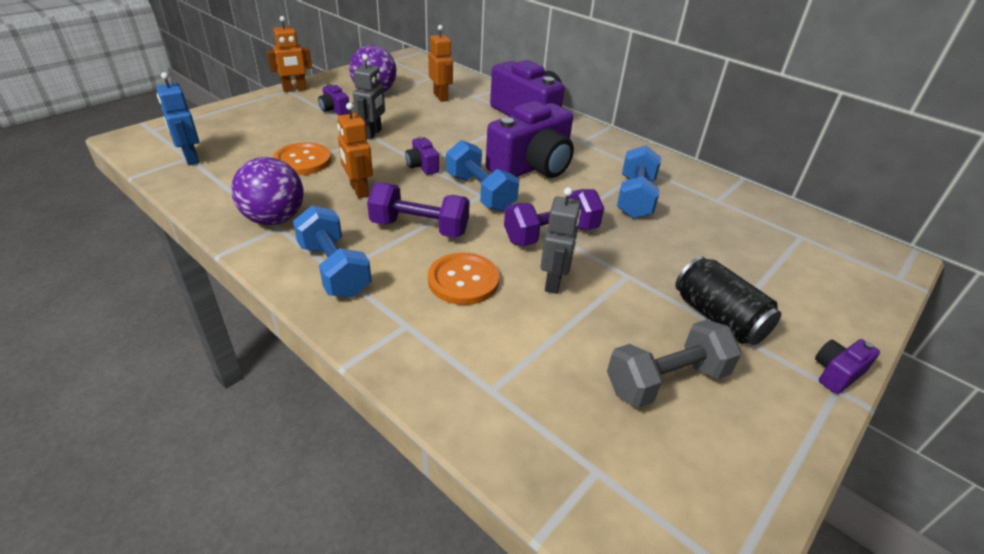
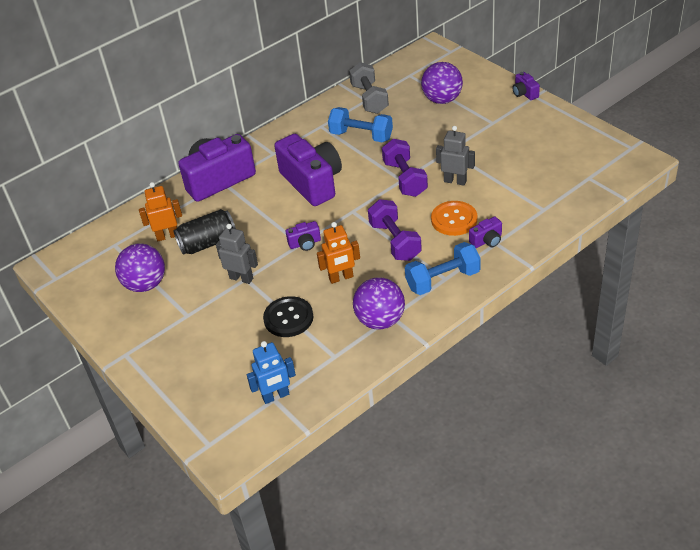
camera: 75 degrees left, 5 degrees up
(295, 89) = (125, 348): orange robot -> none
(303, 161) = (288, 318): orange button -> black button
(334, 110) = (184, 310): purple camera -> purple camera (487, 240)
(419, 228) = (395, 241): purple dumbbell -> purple dumbbell turned 45 degrees counterclockwise
(480, 192) = (349, 211): blue dumbbell -> none
(666, 380) = (533, 148): grey dumbbell -> grey dumbbell (369, 99)
(718, 318) = (485, 122): black can -> black can (208, 243)
(756, 269) = (442, 100): none -> purple ball

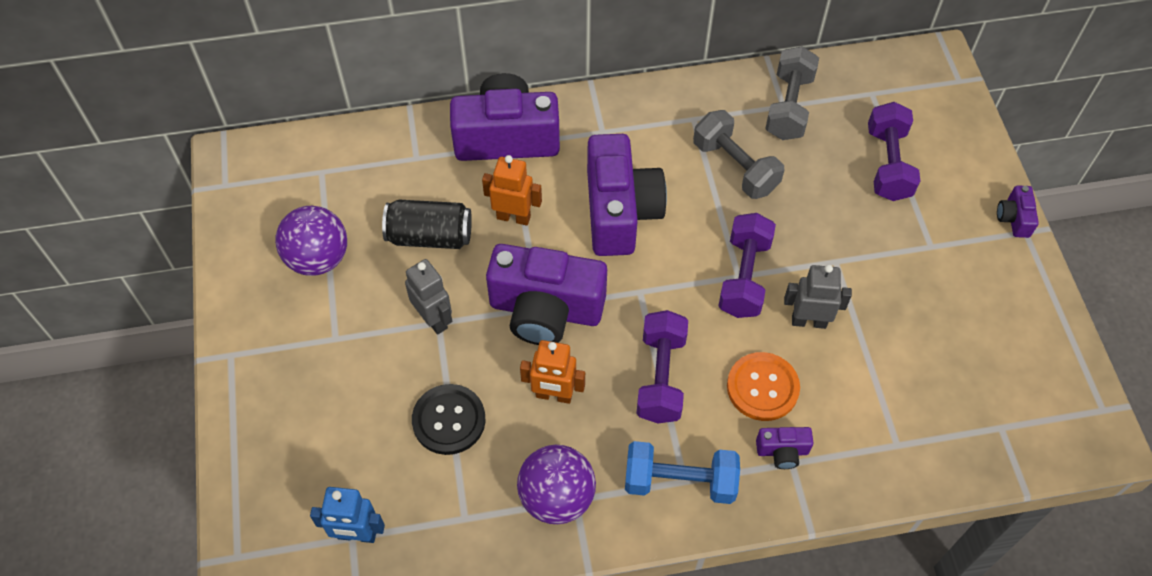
camera: 25 degrees right, 15 degrees up
(167, 236) = (390, 195): orange robot -> orange robot (513, 217)
(305, 243) = (545, 310): purple camera -> purple camera, size x2.32
(361, 136) = (735, 167): blue dumbbell -> grey dumbbell
(442, 100) = (887, 164): purple ball -> purple dumbbell
(455, 181) = (809, 321): grey robot -> grey robot turned 45 degrees counterclockwise

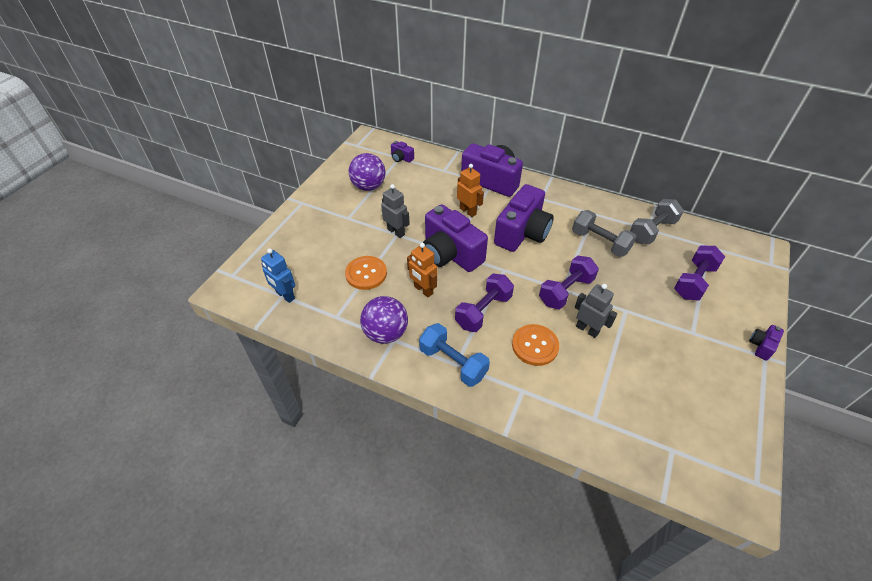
camera: 35 degrees right, 10 degrees down
(430, 236) = (423, 200): black can -> none
(434, 319) = (396, 232): grey robot -> grey robot turned 45 degrees counterclockwise
(449, 420) = (366, 274): black button -> orange button
(735, 167) = (600, 242): grey dumbbell -> grey dumbbell turned 45 degrees counterclockwise
(782, 451) = (521, 382): purple camera -> purple camera (401, 158)

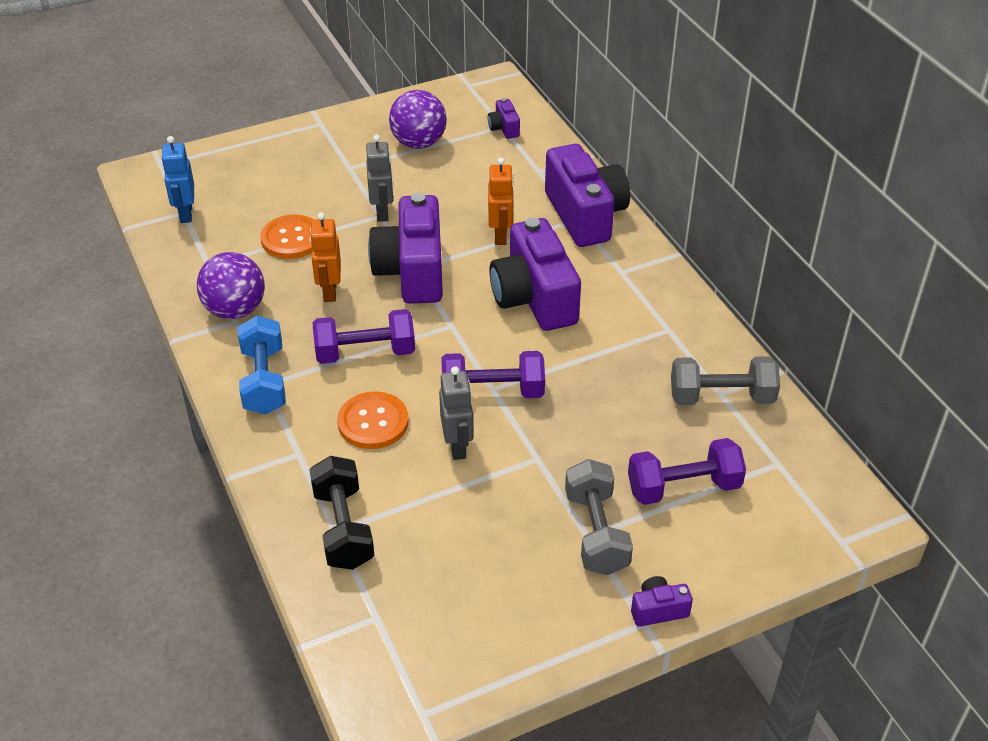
camera: 40 degrees right, 5 degrees down
(522, 233) = (534, 298): purple camera -> purple camera turned 90 degrees clockwise
(596, 414) = (343, 528): none -> black dumbbell
(600, 242) = (622, 367): grey dumbbell -> grey dumbbell (596, 532)

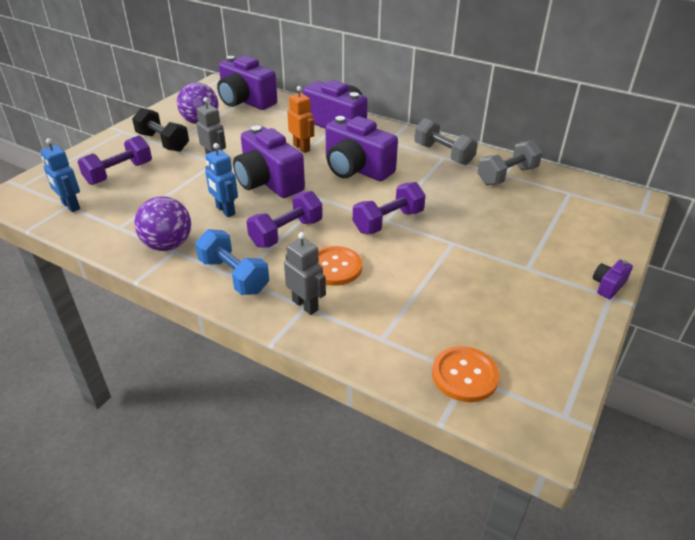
camera: 35 degrees left, 5 degrees down
(292, 239) = (167, 193): orange button -> orange button (464, 375)
(329, 291) = (225, 211): orange robot -> blue robot
(343, 528) = (385, 334): black dumbbell -> black dumbbell (163, 142)
(457, 446) = (401, 257): grey robot -> grey robot (305, 305)
(504, 128) = (245, 101): purple camera -> purple camera, size x2.32
(596, 532) = (529, 264): grey dumbbell -> grey dumbbell (443, 154)
(683, 487) = (542, 222): purple dumbbell -> purple dumbbell (119, 173)

